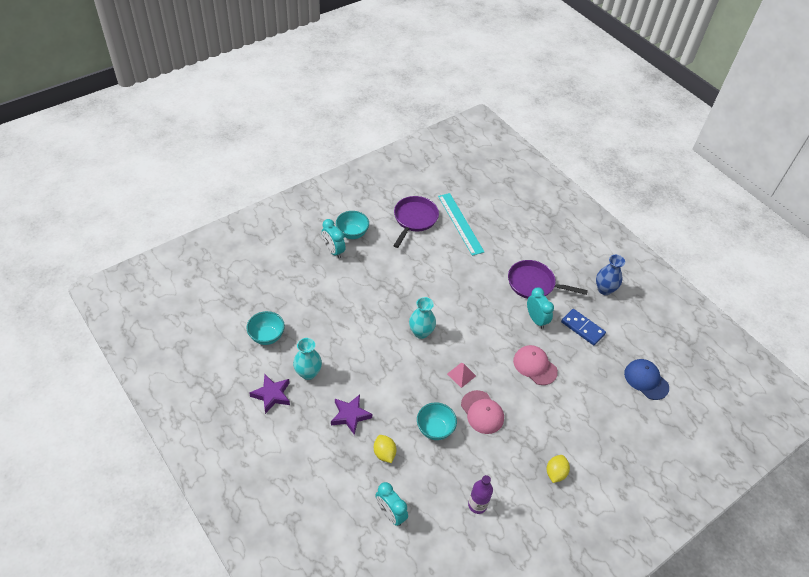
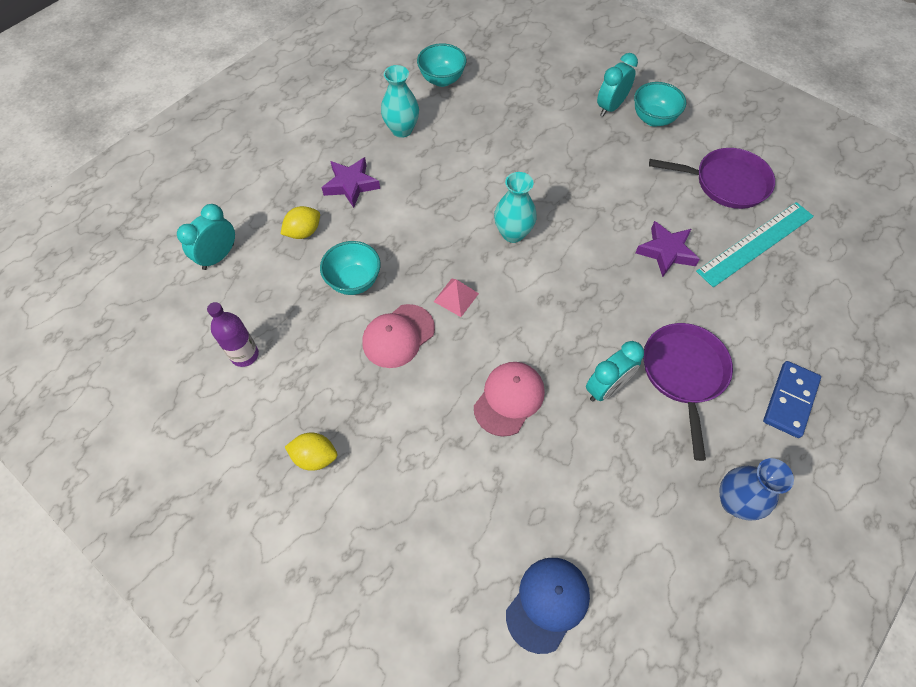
camera: 80 degrees right, 10 degrees up
(272, 395) = (359, 105): purple star -> purple star (666, 252)
(582, 328) = (621, 469): blue domino -> blue domino (790, 400)

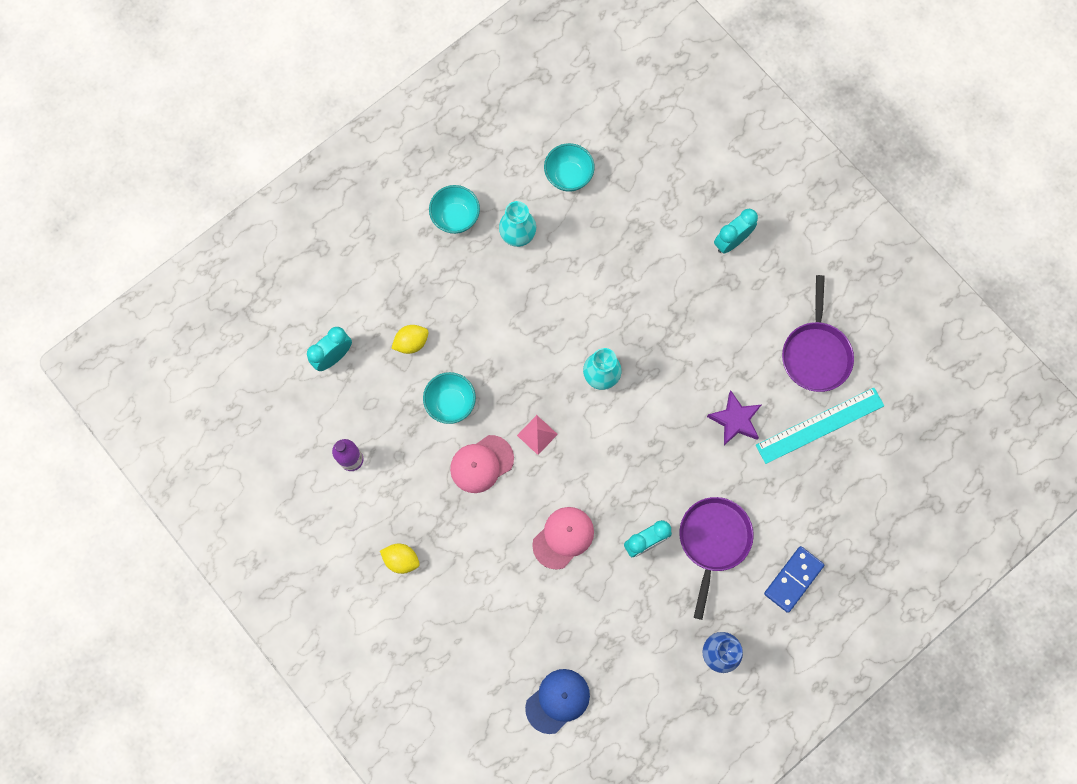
camera: 10 degrees right, 15 degrees up
(351, 185) = (460, 296): purple star -> none
(653, 119) = (770, 264): turquoise bowl -> turquoise bowl (455, 217)
(725, 183) = (815, 353): purple pan -> purple pan turned 75 degrees clockwise

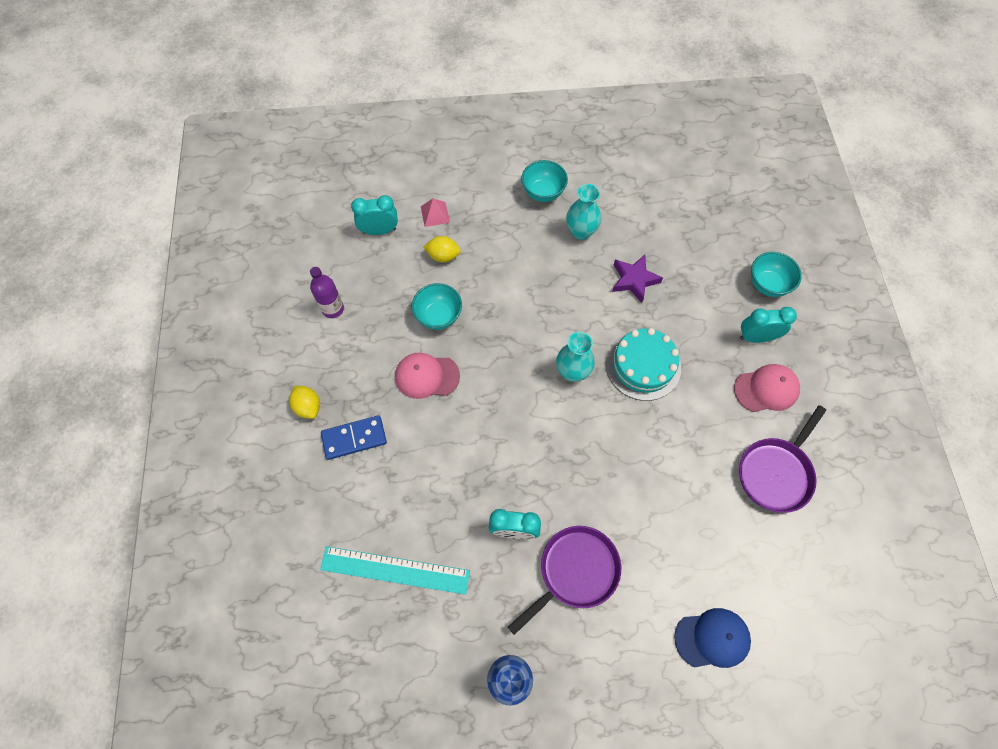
camera: 35 degrees right, 10 degrees down
(537, 434) = (487, 383): pink pyramid -> pink pyramid (435, 214)
(557, 701) = (337, 615): blue cap -> blue cap (712, 638)
(563, 537) = (447, 478): pink cap -> pink cap (766, 389)
(568, 176) = (651, 214): turquoise bowl -> turquoise bowl (767, 284)
(655, 331) = (643, 365): none -> turquoise cake
(735, 420) = (665, 481): purple star -> purple star (634, 280)
(793, 579) = (626, 660): blue domino -> blue domino (354, 438)
(820, 425) = (741, 537): turquoise ruler -> turquoise ruler (395, 570)

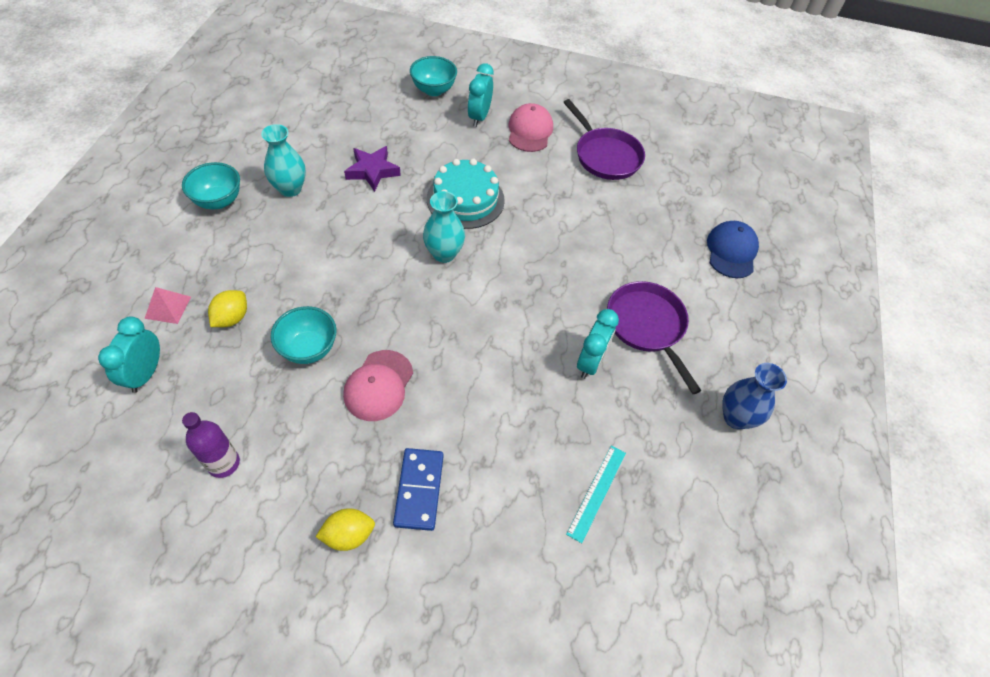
camera: 75 degrees left, 10 degrees down
(395, 570) = (597, 492): turquoise ruler -> turquoise ruler, size x0.60

